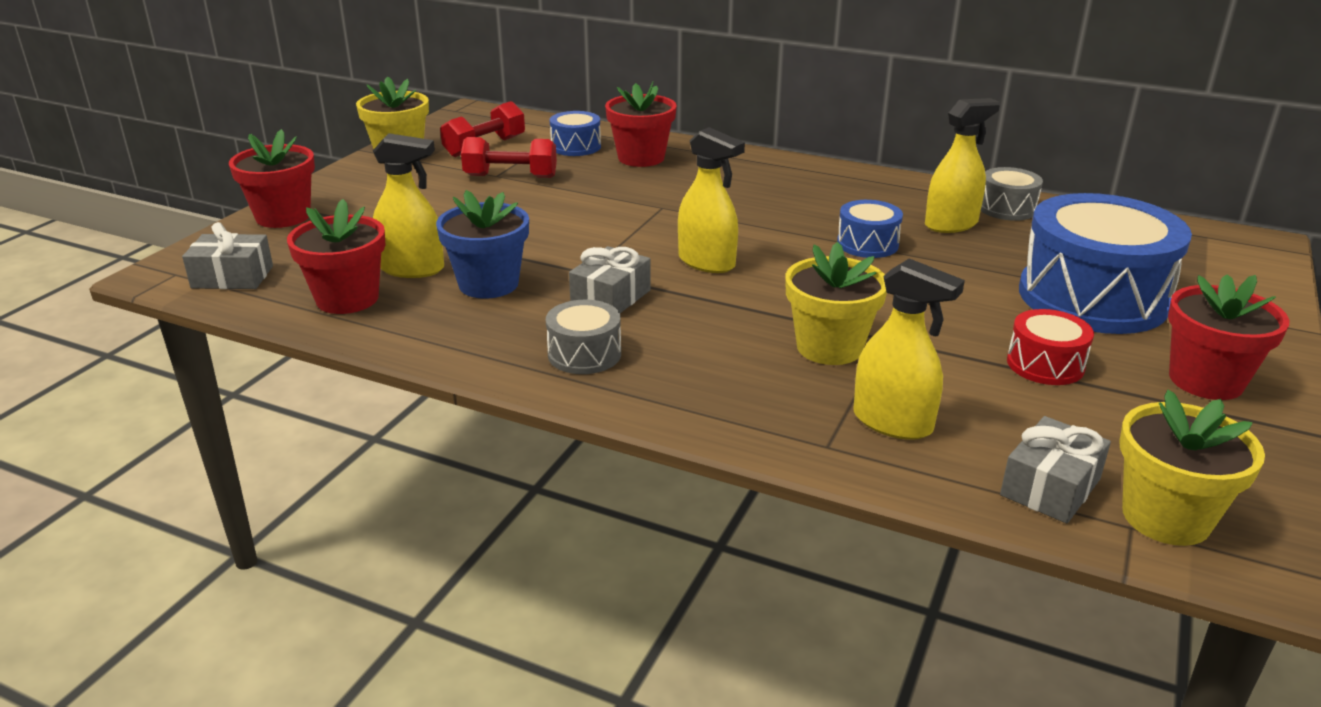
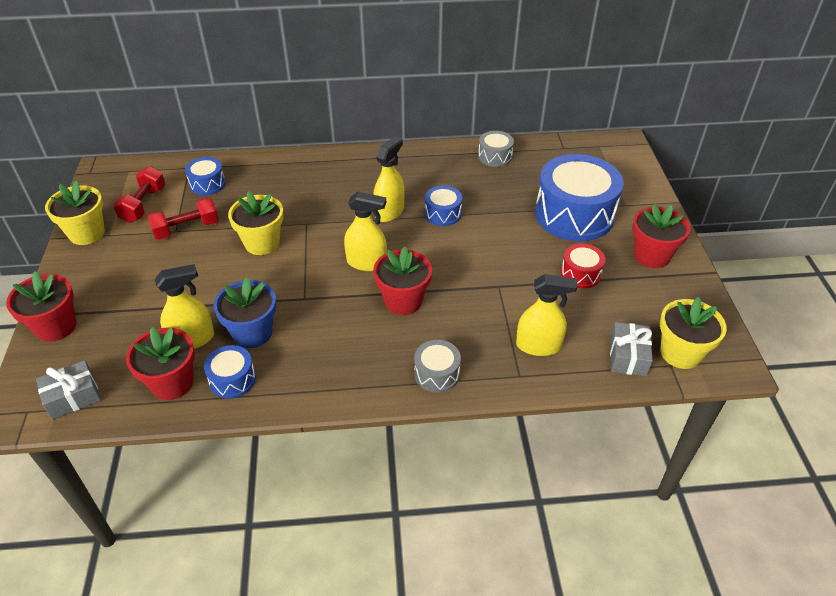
camera: 30 degrees left, 15 degrees up
(418, 318) = (232, 379): none -> blue drum
(584, 354) = (353, 366): grey drum -> grey drum (437, 374)
(611, 297) = (334, 314): grey gift -> none
(641, 158) = (259, 181): red flower pot -> red flower pot (403, 301)
(829, 347) = (475, 305): yellow flower pot -> yellow flower pot (262, 243)
(951, 224) = (475, 180): yellow spray bottle -> yellow spray bottle (389, 212)

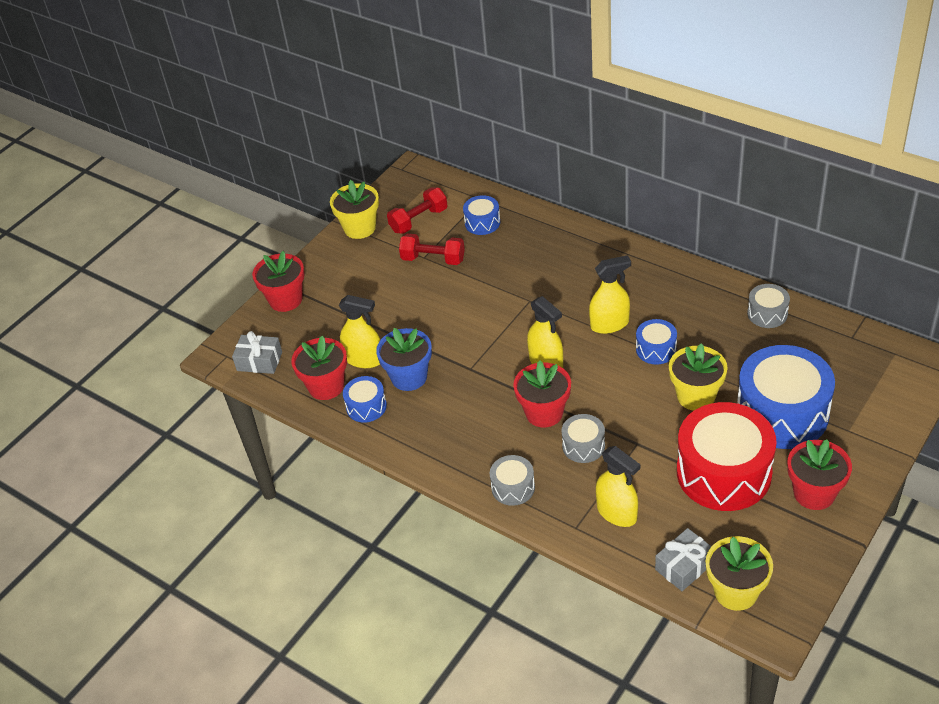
camera: 45 degrees right, 0 degrees up
(262, 243) = (479, 301): yellow flower pot -> yellow flower pot (696, 396)
(460, 309) = (583, 446): none -> grey drum
(580, 274) = (723, 472): red drum -> red drum, size x2.13

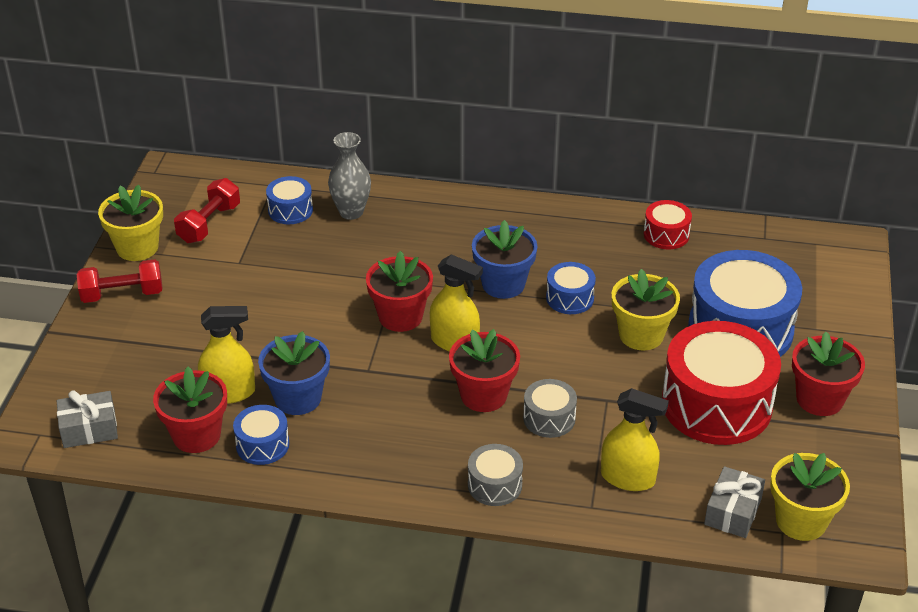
camera: 30 degrees left, 5 degrees down
(285, 299) = (84, 350): red flower pot -> red flower pot (400, 317)
(433, 259) = (252, 262): red dumbbell -> red dumbbell (122, 294)
(526, 235) = (351, 212): none -> grey vase
(610, 324) = (503, 284): yellow spray bottle -> blue flower pot
(767, 313) = (666, 234): grey drum -> red drum

